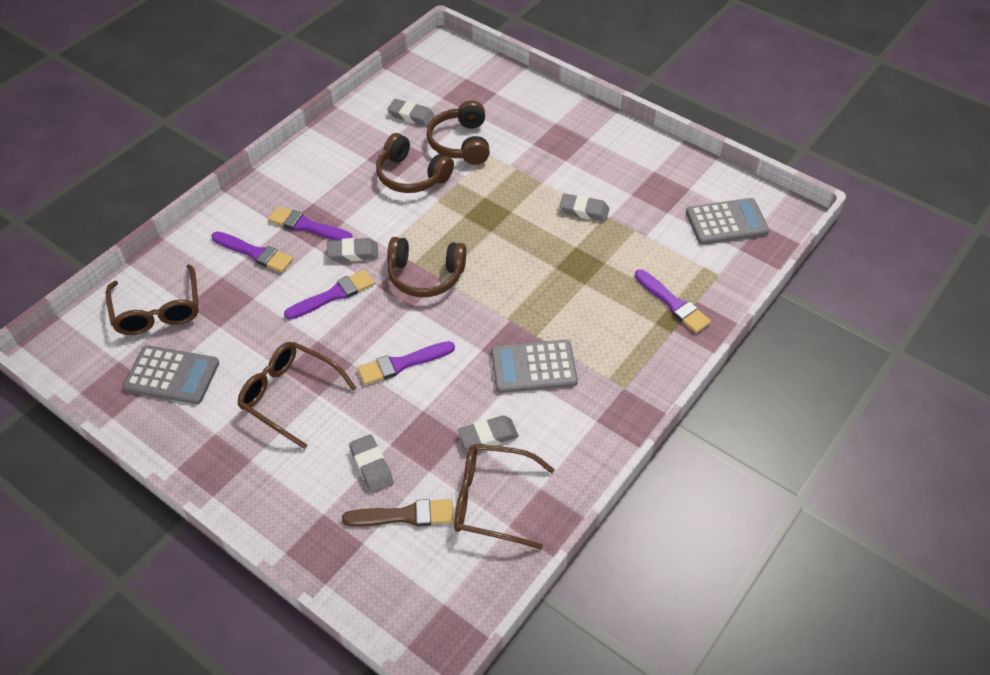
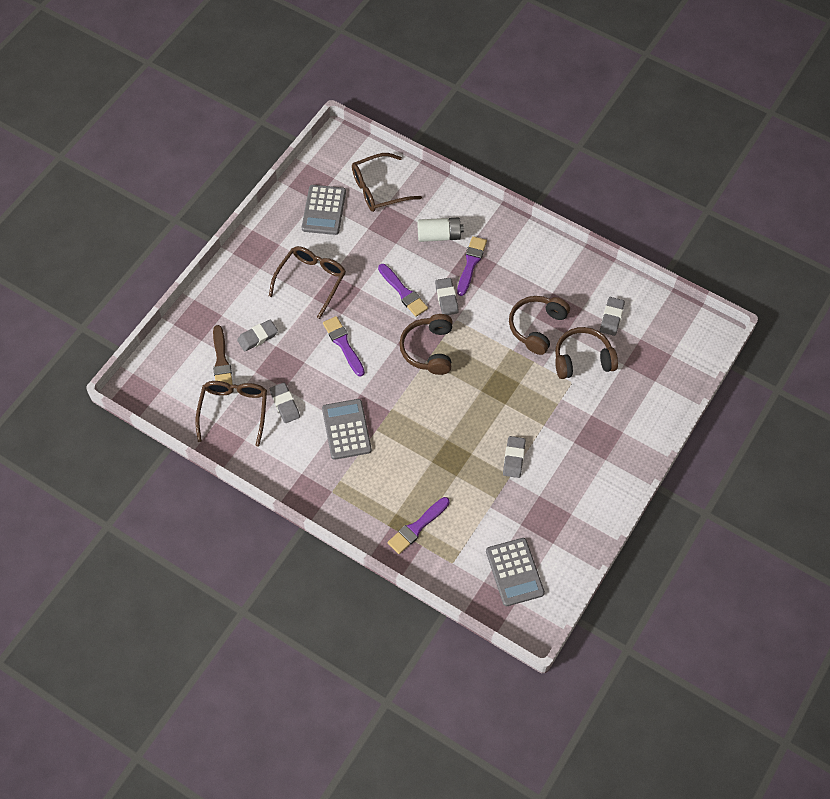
camera: 85 degrees right, 10 degrees up
(255, 253) = (439, 235): purple brush -> white battery

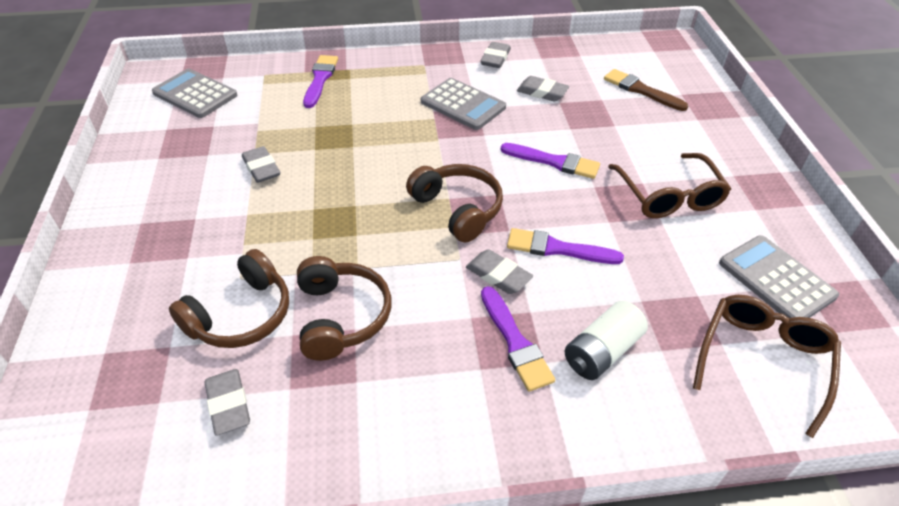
camera: 140 degrees right, 15 degrees down
(234, 411) = (577, 68): brown glasses -> none
(257, 337) = (640, 122): grey eraser -> grey eraser (495, 58)

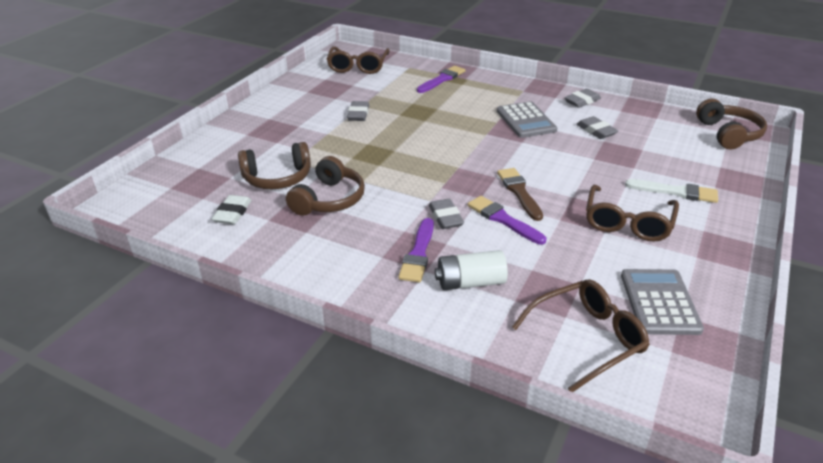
camera: 35 degrees right, 10 degrees down
(195, 94) = (358, 66): grey calculator -> brown glasses
(228, 404) = (233, 213): grey eraser -> white eraser
(457, 209) = (457, 175): brown headphones -> brown headphones (728, 134)
(554, 162) = (557, 173): purple brush -> none
(641, 90) = (684, 153): brown brush -> brown brush (519, 192)
(674, 140) = (675, 192): none -> white brush

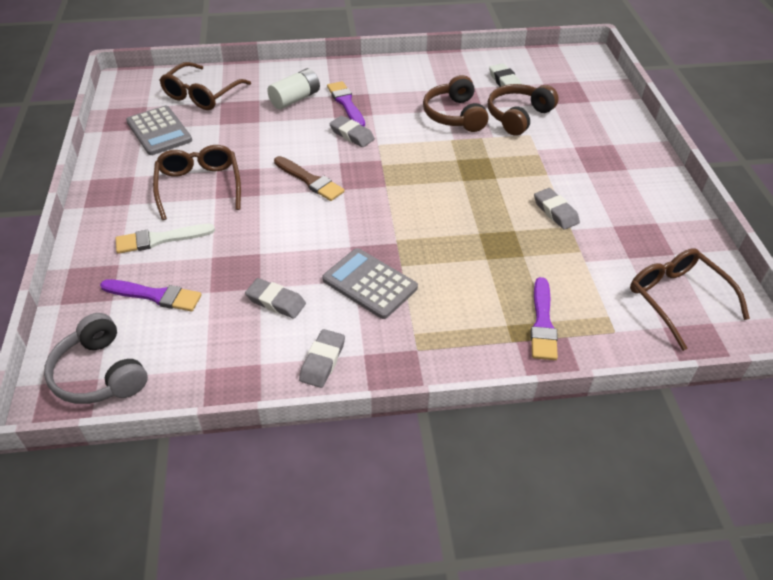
camera: 145 degrees right, 10 degrees up
(503, 219) = (305, 150): purple brush -> purple brush (155, 295)
(728, 134) = (100, 373): brown headphones -> grey headphones

